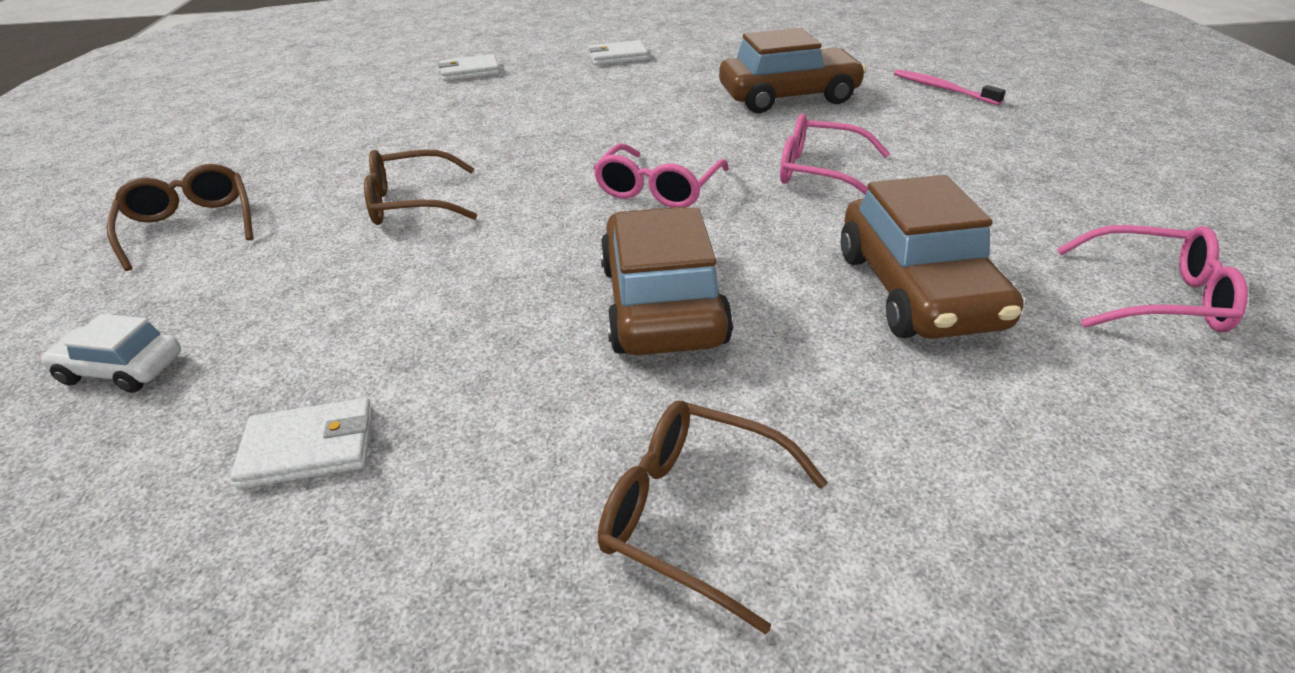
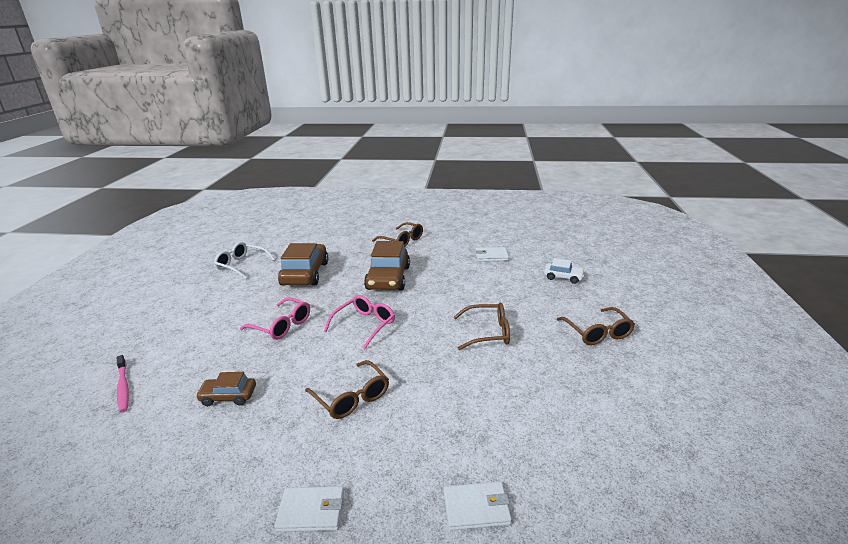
camera: 170 degrees left, 10 degrees down
(625, 112) = (351, 397): none -> brown glasses
(788, 97) = (228, 396): brown car -> brown car, size x0.53
(1153, 297) = (242, 265): pink glasses -> white glasses

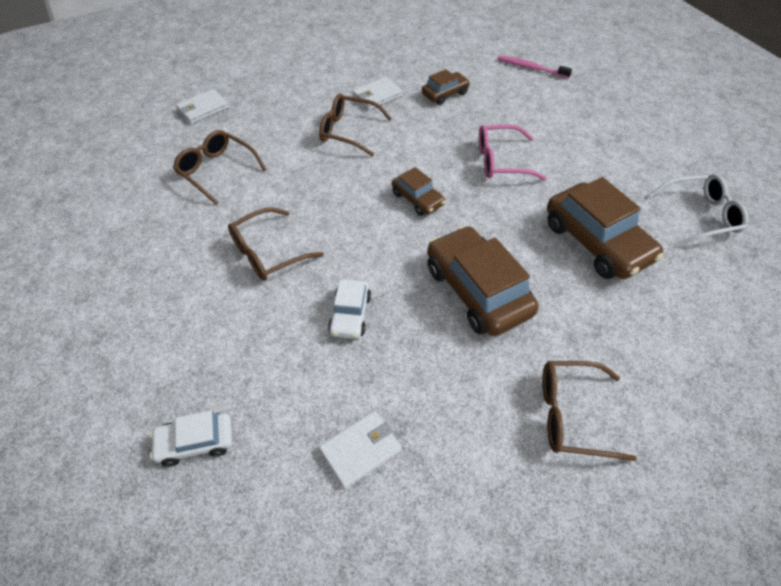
camera: 145 degrees right, 25 degrees up
(311, 511) = (304, 71): white wallet -> white wallet (377, 96)
(364, 325) = (417, 199): pink glasses -> brown car
(461, 291) = (350, 314): none -> white car
(597, 332) = (124, 317): brown glasses -> brown glasses (217, 171)

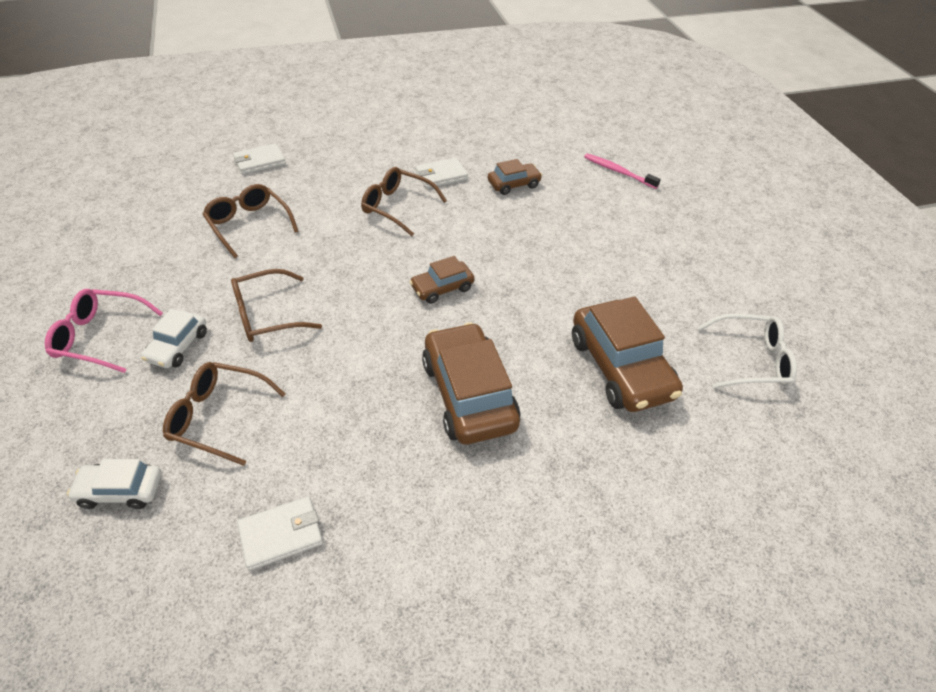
camera: 10 degrees right, 5 degrees down
(350, 314) = (325, 393): white car -> white car (177, 346)
(417, 199) = (442, 288): brown car -> brown car turned 90 degrees clockwise
(502, 161) = (548, 264): pink glasses -> pink glasses (101, 337)
(573, 415) = (522, 547): brown glasses -> brown glasses (219, 417)

